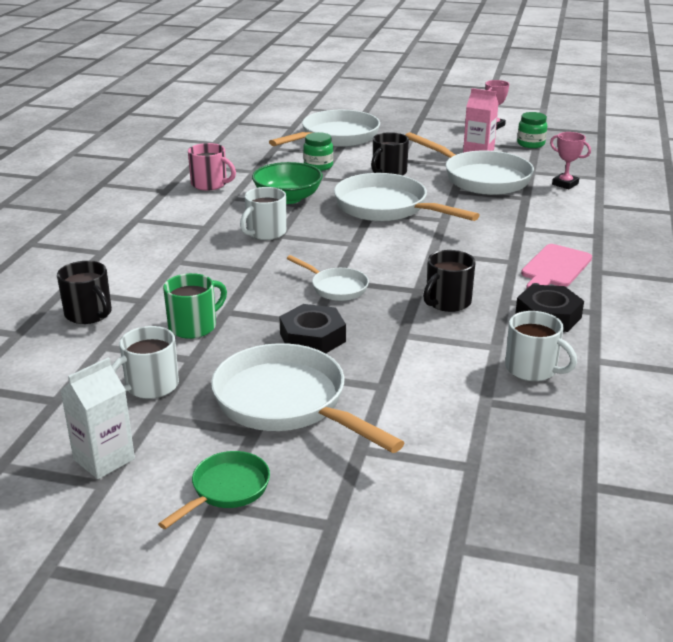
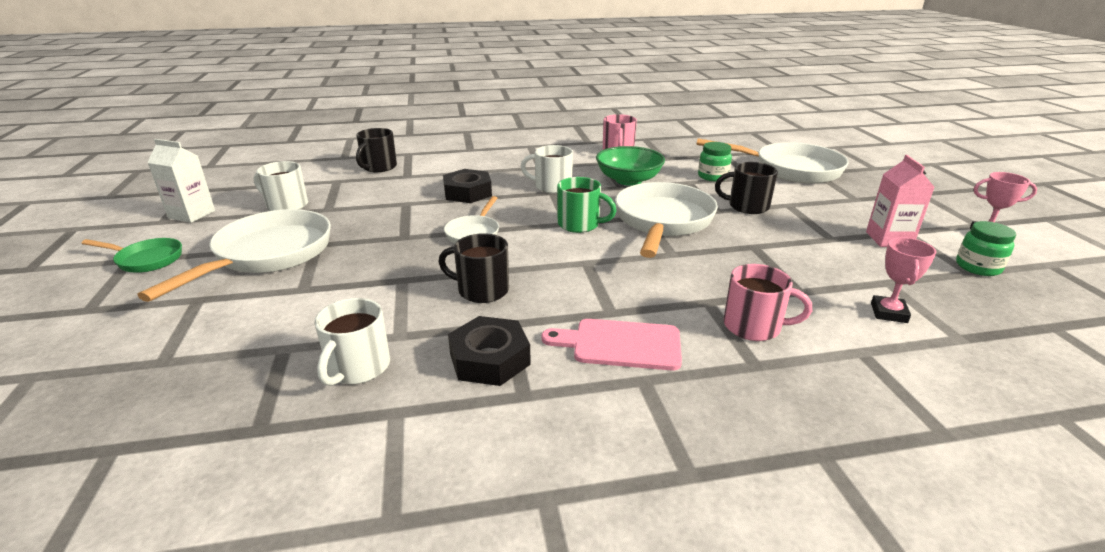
camera: 65 degrees right, 0 degrees up
(194, 326) = (376, 199): green mug -> green mug (580, 224)
(312, 337) = (378, 242): black nut -> black nut (467, 192)
(481, 178) = (812, 254): white pan -> none
(557, 223) = (754, 326): none -> pink mug

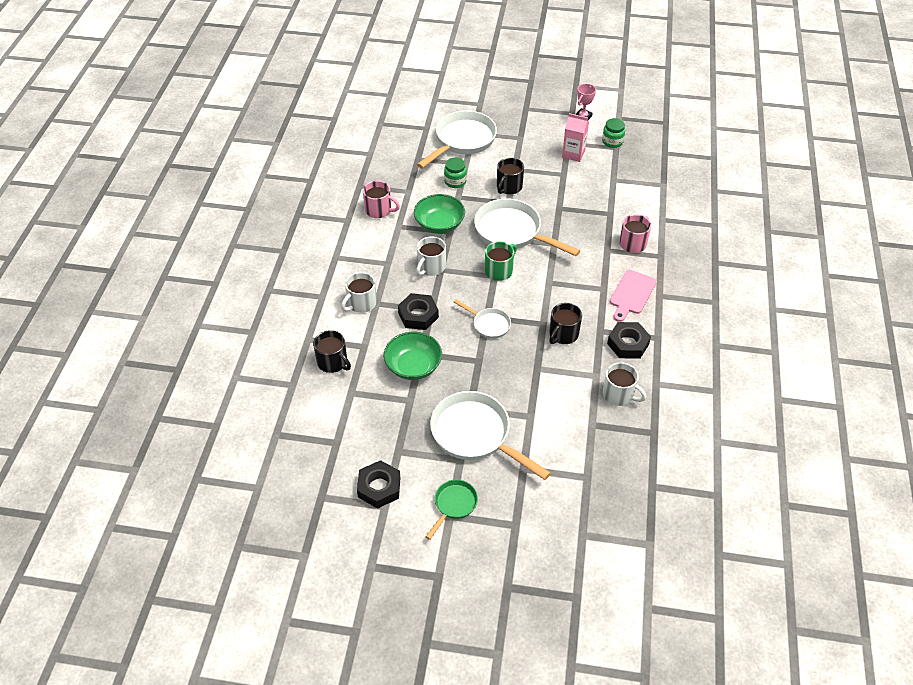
camera: 70 degrees left, 20 degrees up
(192, 214) = (379, 487): white carton -> black nut
(286, 205) = (390, 426): white mug -> white mug (361, 303)
(383, 202) = (413, 366): none -> green bowl
(888, 313) = (638, 194): pink trophy -> none

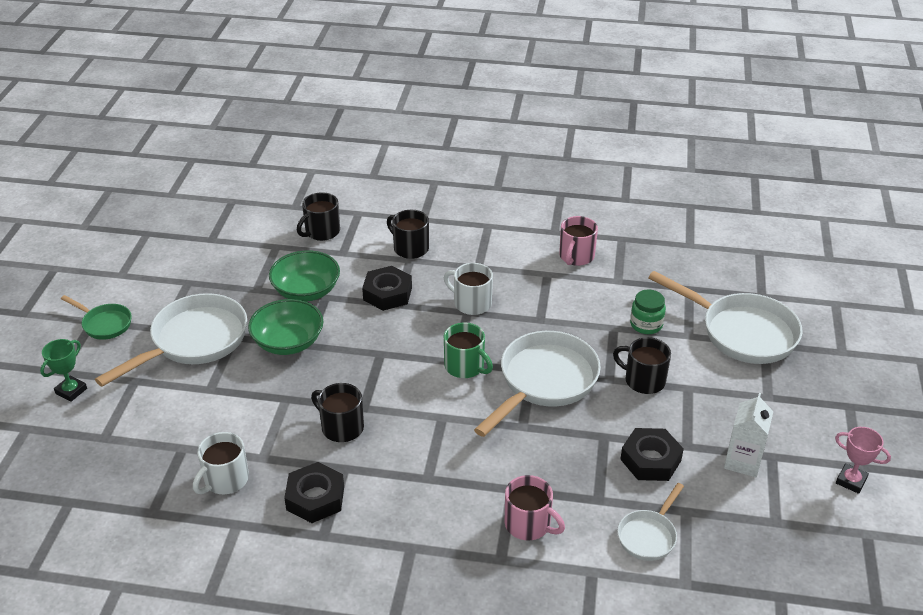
camera: 90 degrees right, 10 degrees down
(361, 303) = (410, 248): white mug -> black mug
(379, 487) = (145, 270): black nut -> black nut (650, 460)
(439, 224) = (554, 310): green bowl -> green bowl (288, 342)
(489, 324) = (367, 355): white pan -> white pan (649, 536)
(538, 512) = (71, 391): none -> green trophy
(573, 154) = (743, 461): pink carton -> white carton
(612, 142) = (791, 518): green jar -> none
(632, 294) = (415, 512): pink cutting board -> none

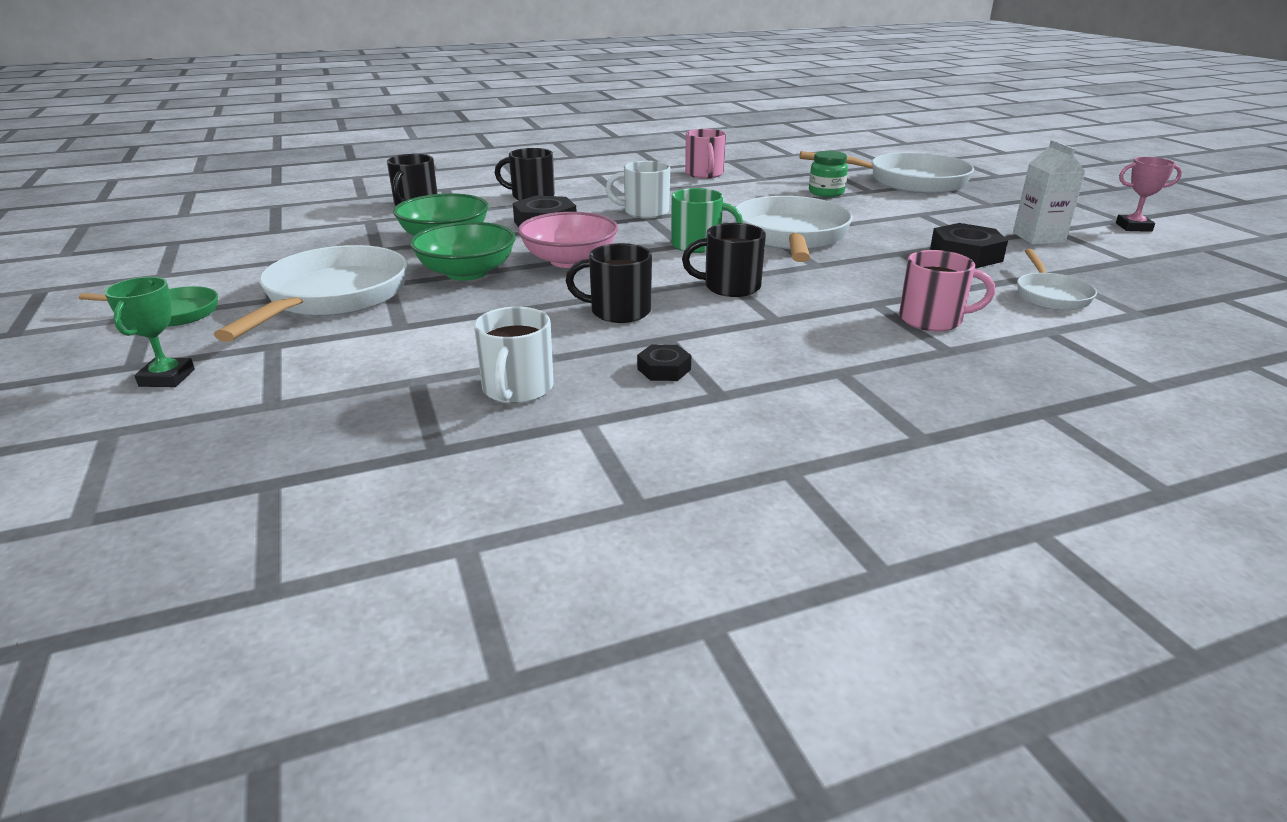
camera: 30 degrees left, 10 degrees down
(315, 498) = (664, 369): black nut -> black nut, size x0.56
(362, 352) = (569, 260): none -> pink bowl
(643, 380) = (877, 218): black mug -> black mug (730, 287)

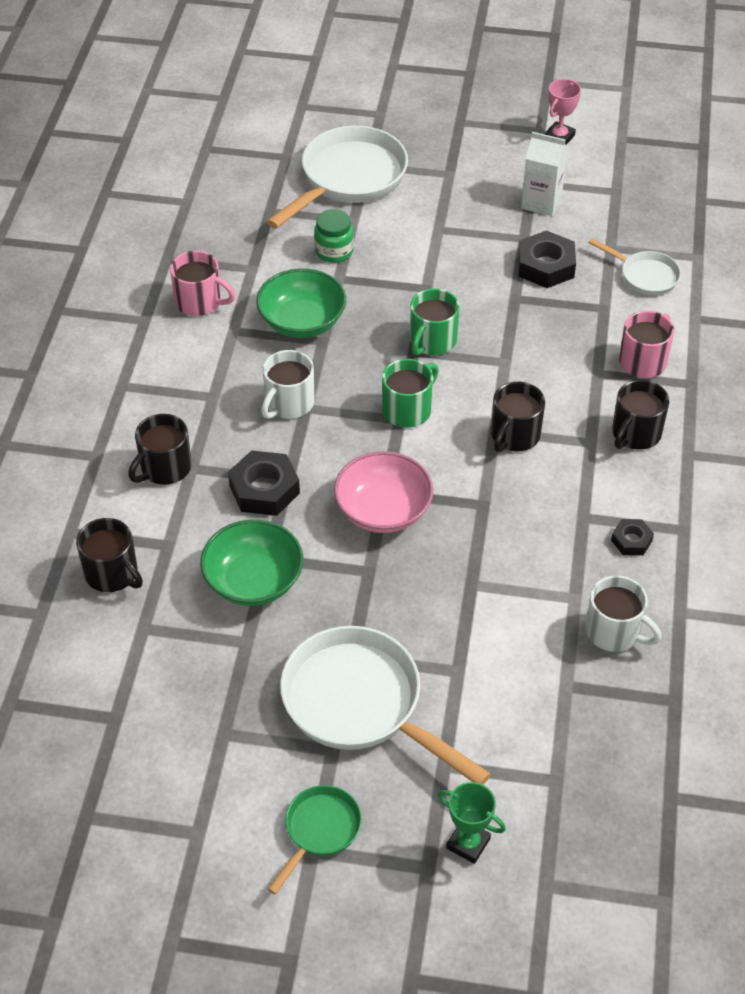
camera: 60 degrees left, 20 degrees up
(467, 272) = (363, 592): green bowl -> green bowl (302, 321)
(618, 311) = (518, 524): black mug -> black mug (635, 434)
(790, 237) = (432, 341): white pan -> green mug

